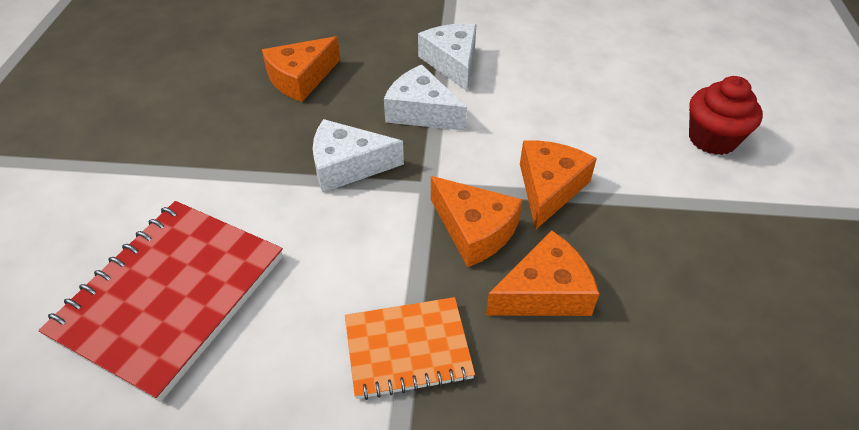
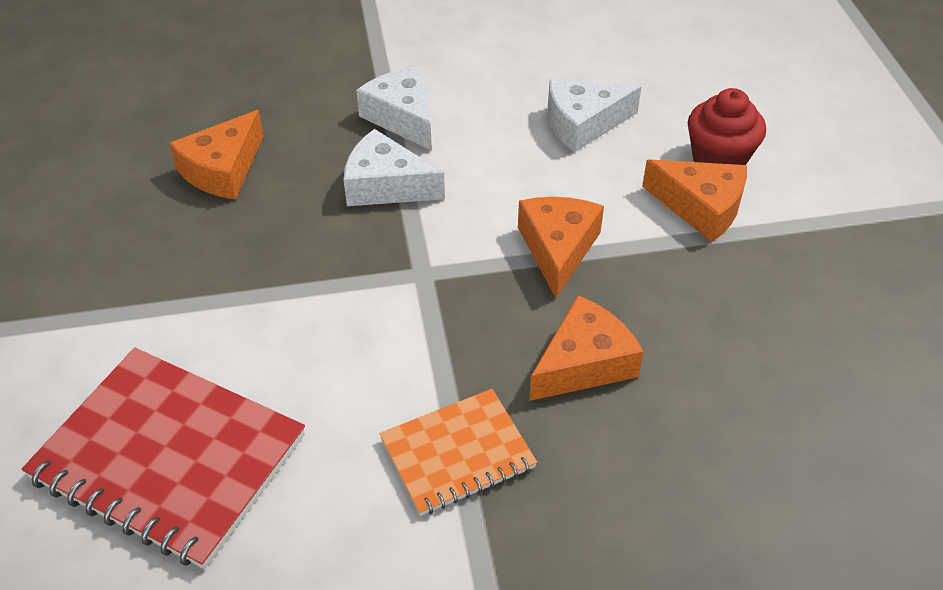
camera: 15 degrees left, 0 degrees up
(171, 296) = (169, 458): red notebook -> red notebook turned 75 degrees counterclockwise
(348, 166) = (320, 267): white cheese -> white cheese (583, 124)
(474, 230) = (489, 312): orange cheese -> orange cheese (700, 207)

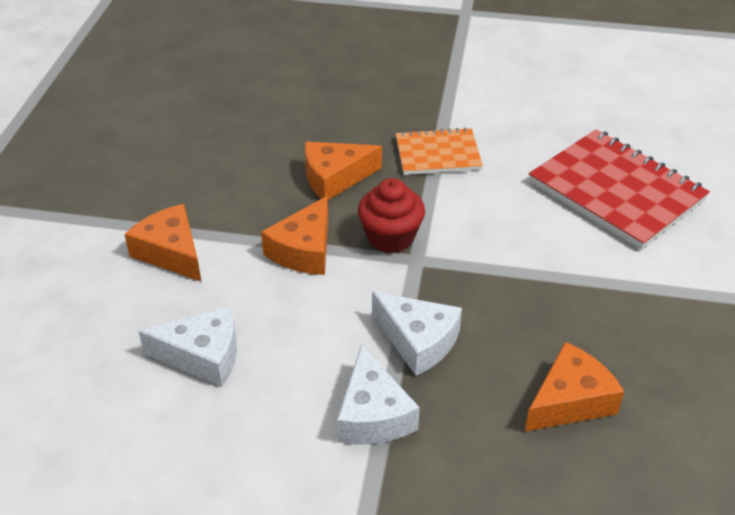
camera: 160 degrees left, 5 degrees down
(719, 159) = (117, 288): red cupcake -> red cupcake (390, 237)

